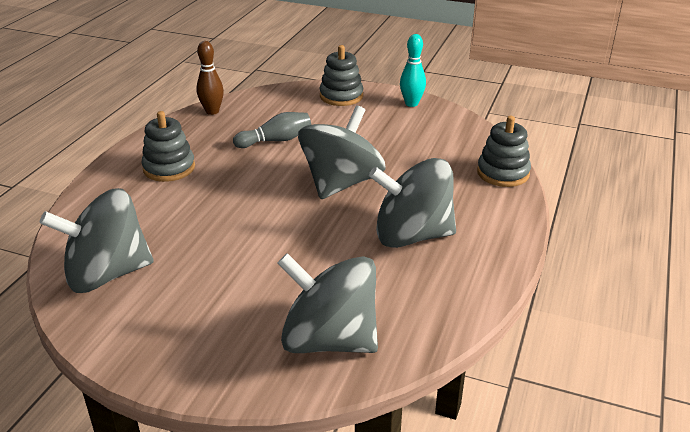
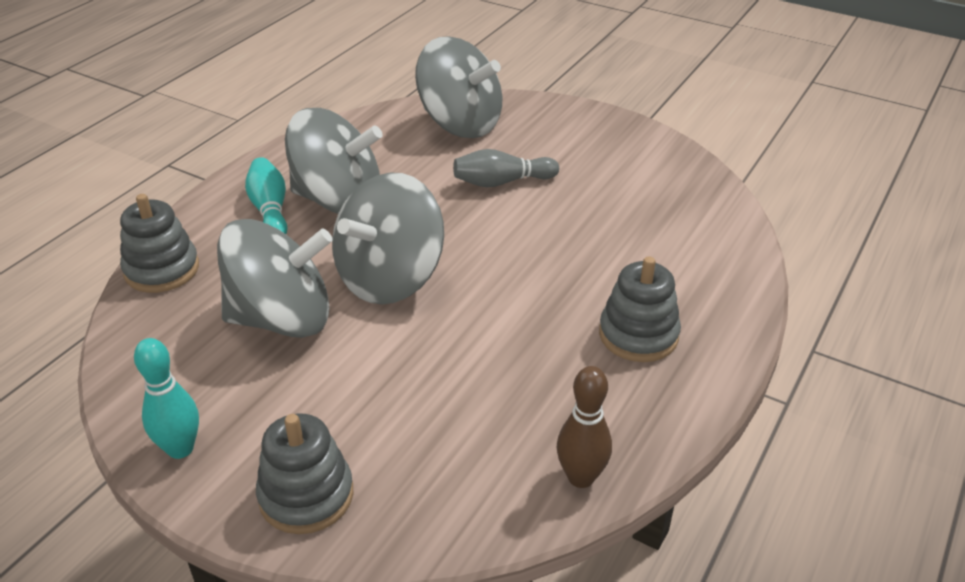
camera: 170 degrees left, 5 degrees up
(107, 274) = (674, 195): grey spinning top -> grey spinning top (282, 319)
(276, 140) = (466, 376): grey bowling pin -> grey bowling pin (502, 182)
(462, 221) = (270, 210): none -> turquoise bowling pin

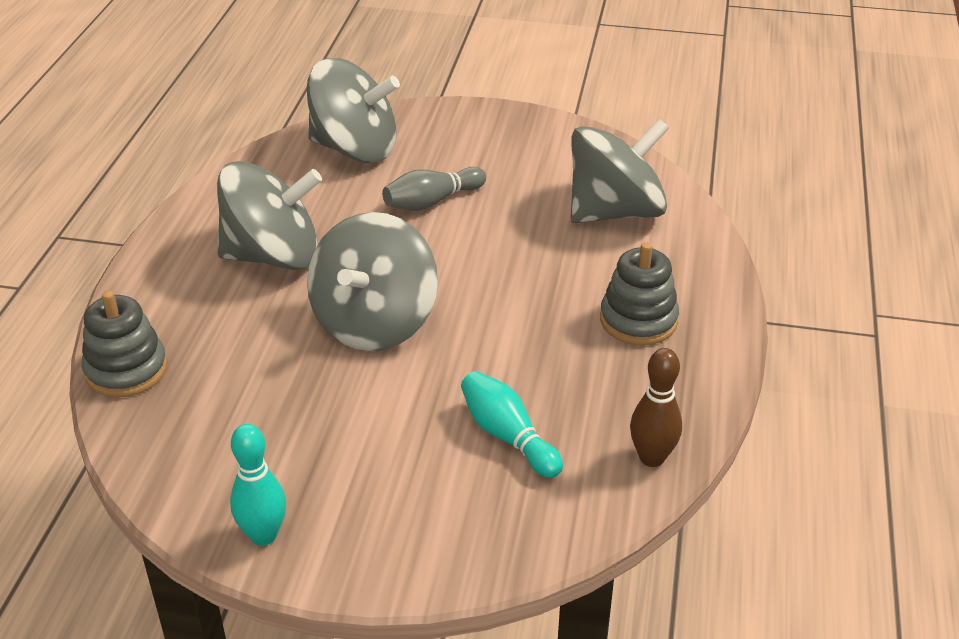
camera: 20 degrees left, 0 degrees up
(270, 210) = (205, 282): turquoise bowling pin -> turquoise bowling pin (507, 436)
(282, 319) = (288, 388): grey spinning top -> grey spinning top (615, 212)
(306, 495) = (414, 542): grey stacking toy -> none

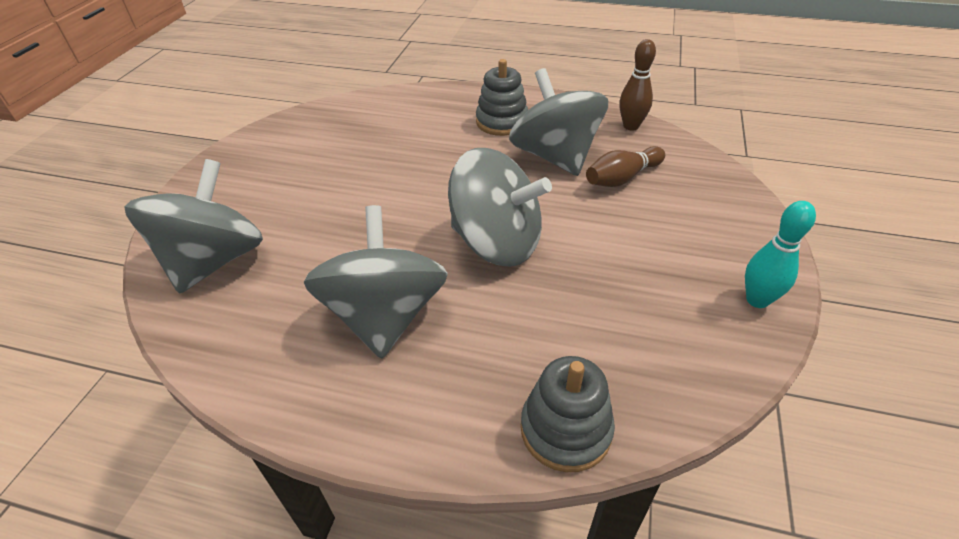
camera: 85 degrees left, 5 degrees up
(432, 201) = (329, 209): grey bowling pin -> none
(507, 436) = (622, 178): turquoise bowling pin -> brown bowling pin
(615, 212) = (377, 123): grey spinning top -> grey spinning top (555, 156)

